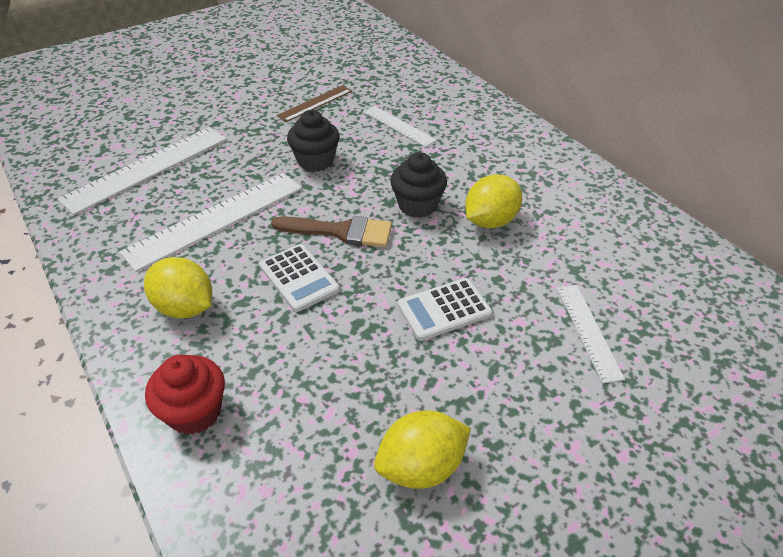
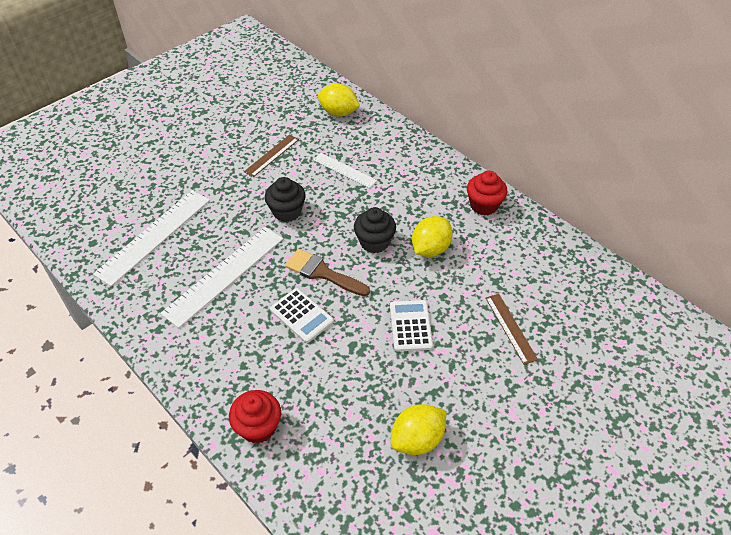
camera: 10 degrees left, 5 degrees up
(185, 307) = (225, 351): yellow lemon -> yellow lemon (338, 113)
(340, 232) = (322, 273): brown brush -> brown brush turned 150 degrees counterclockwise
(444, 309) = (410, 326): white calculator -> white calculator turned 120 degrees clockwise
(571, 180) = (484, 205): none -> red cupcake
(588, 331) = (510, 328): white ruler -> brown ruler

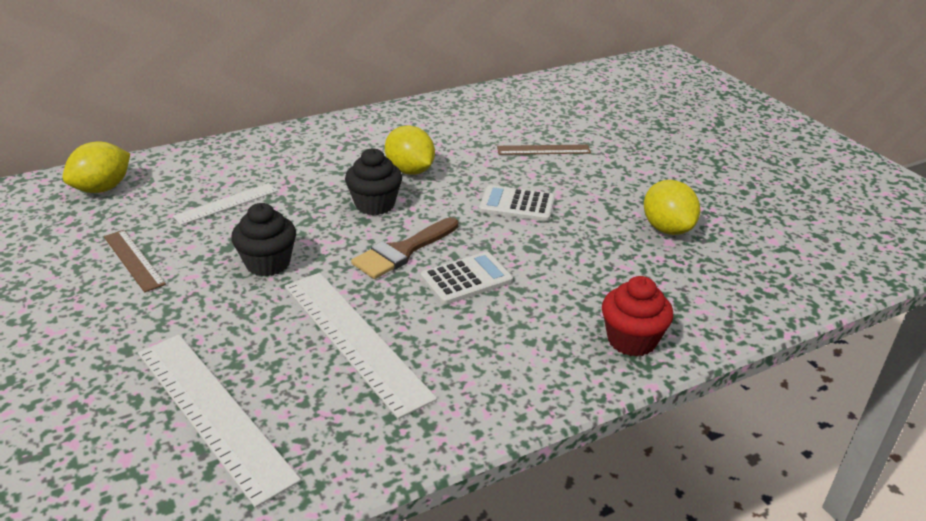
camera: 75 degrees left, 15 degrees down
(484, 205) = (366, 127): red cupcake -> none

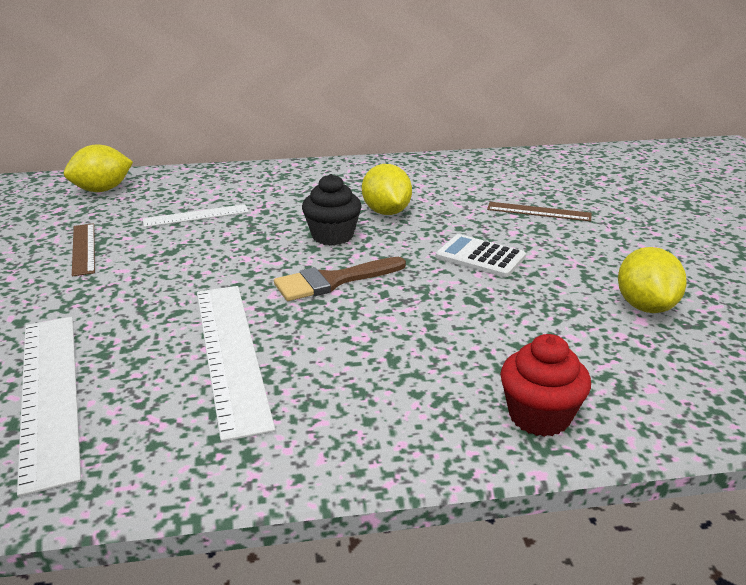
camera: 20 degrees right, 5 degrees down
(268, 263) = (197, 270): black cupcake -> none
(466, 279) = (383, 317): white calculator -> none

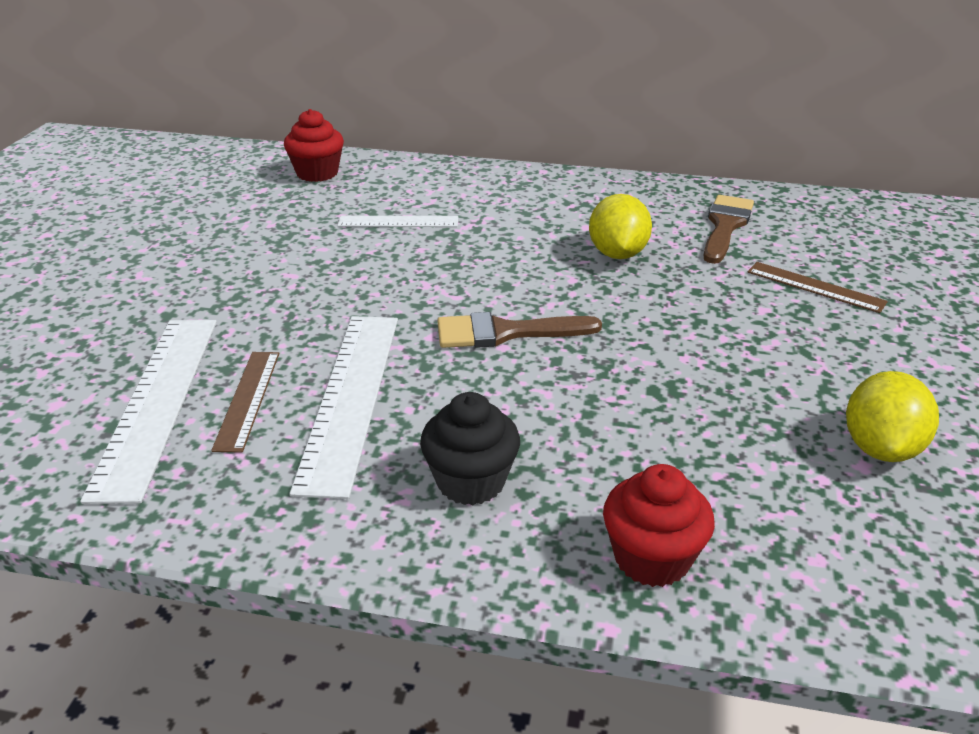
camera: 20 degrees right, 5 degrees up
(84, 248) = (265, 242): brown ruler -> brown ruler (248, 399)
(102, 190) = (317, 173): yellow lemon -> red cupcake
(332, 236) = (536, 274): black cupcake -> black cupcake (471, 481)
(453, 182) = (725, 226): none -> brown brush
(480, 257) = (700, 336): white calculator -> none

